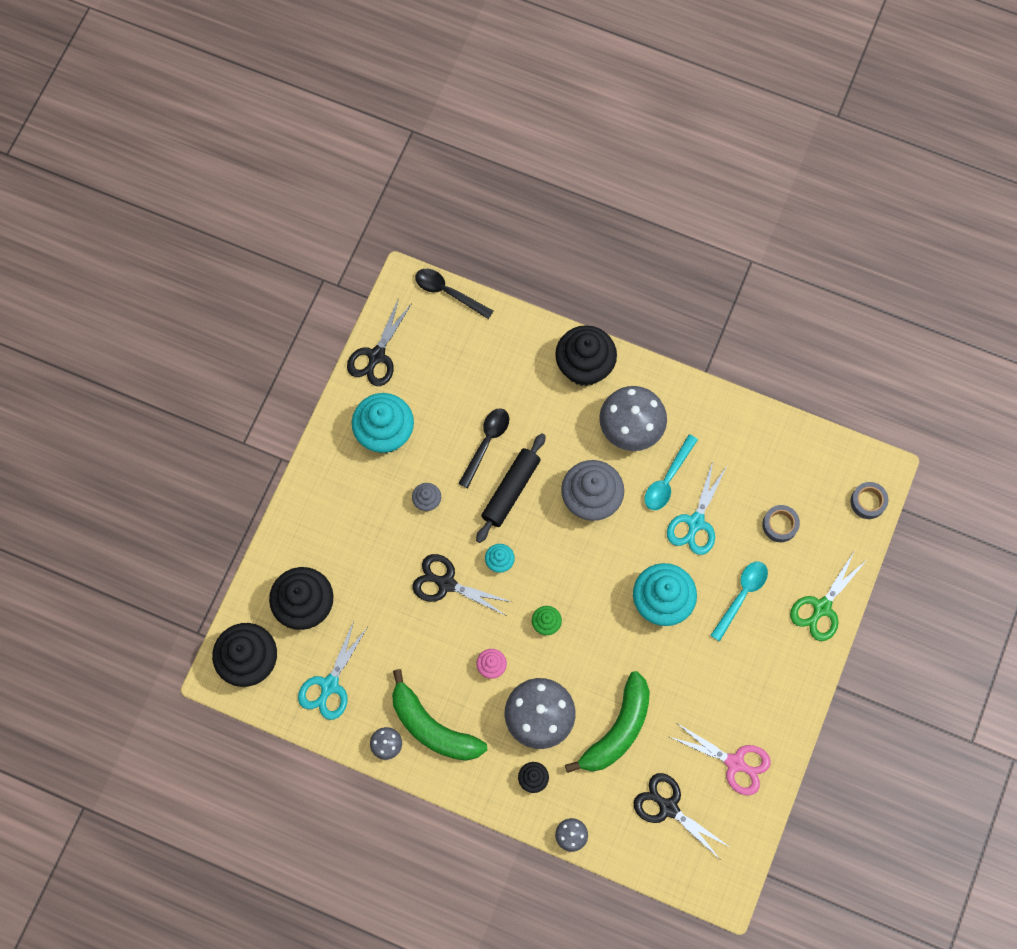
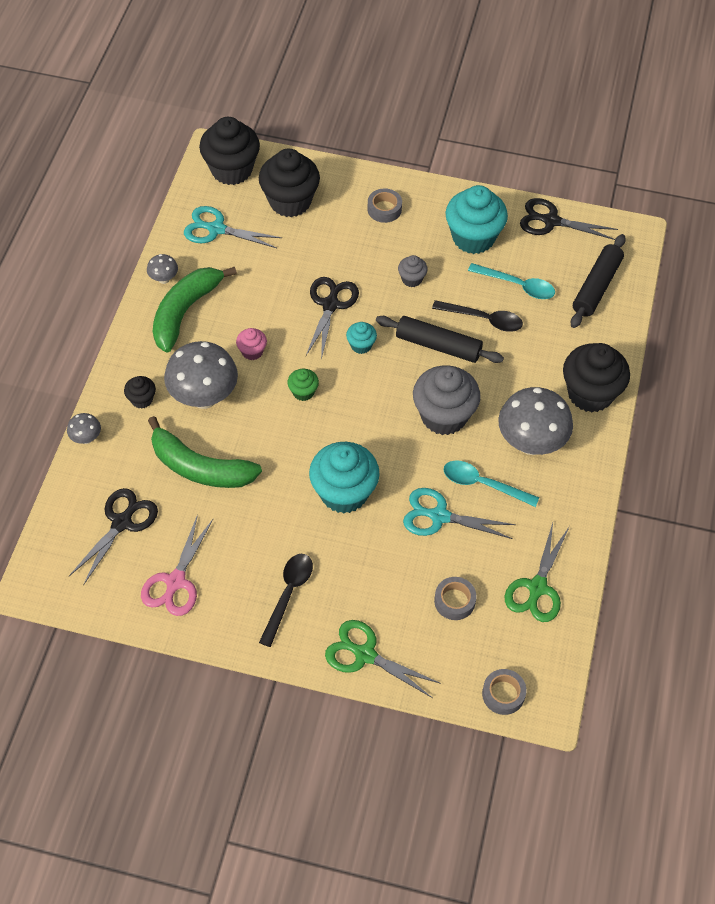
camera: 80 degrees right, 15 degrees down
(333, 513) = (384, 209): none -> grey tape
(448, 292) = (636, 268): black spoon -> black spoon (288, 594)
(464, 333) = (596, 287): none -> black rolling pin
(741, 596) = (364, 570): turquoise spoon -> turquoise spoon (517, 285)
(774, 454) = (537, 587): none -> green scissors

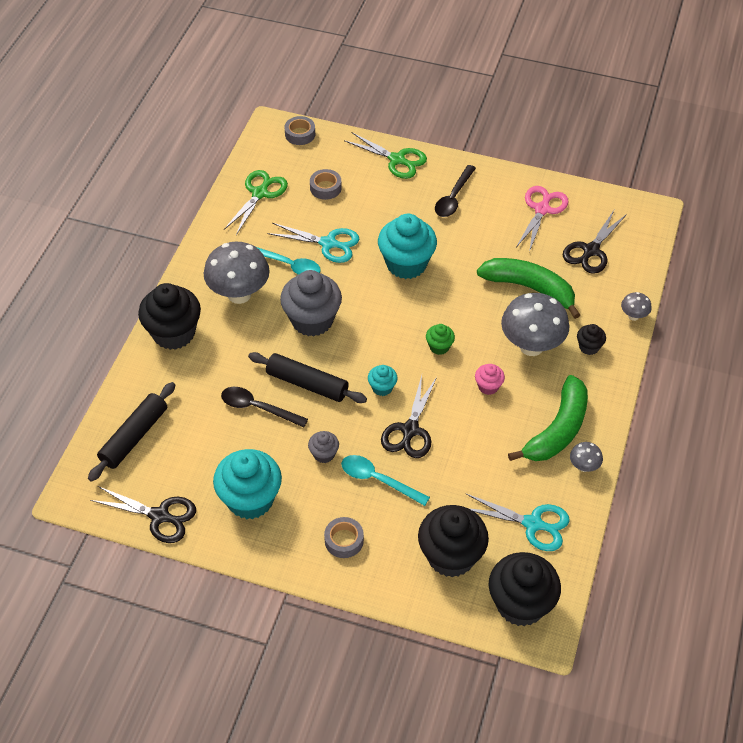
camera: 175 degrees left, 5 degrees down
(517, 285) = (215, 442): turquoise spoon -> turquoise spoon (378, 480)

